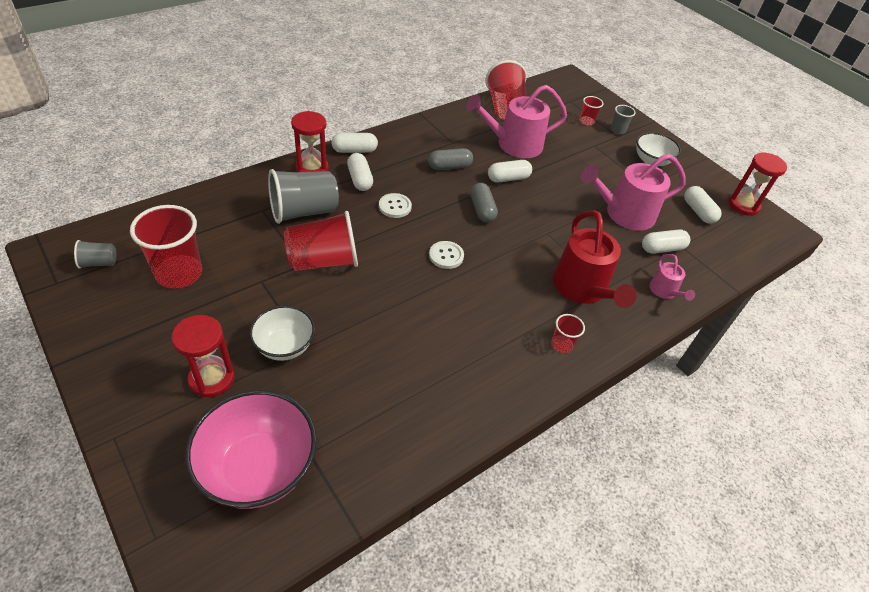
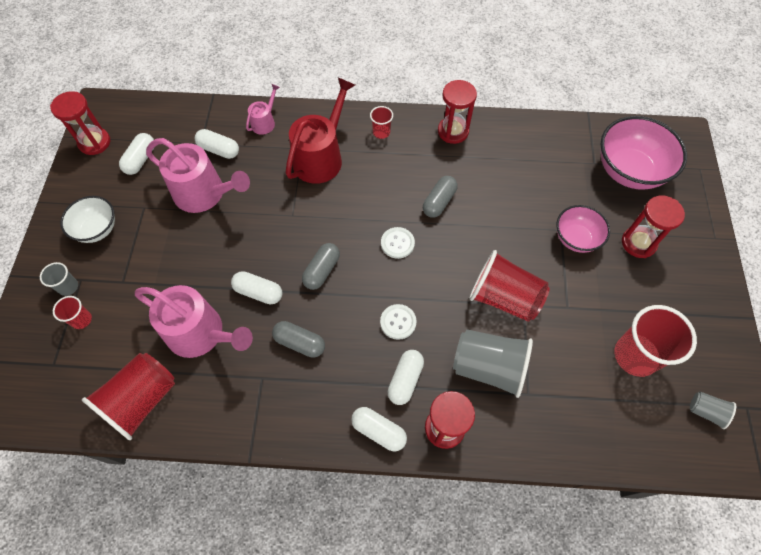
camera: 135 degrees left, 15 degrees up
(284, 346) = (576, 238): white bowl -> pink bowl
(443, 308) = (439, 202): none -> grey capsule
(496, 391) = (453, 131): none -> red hourglass

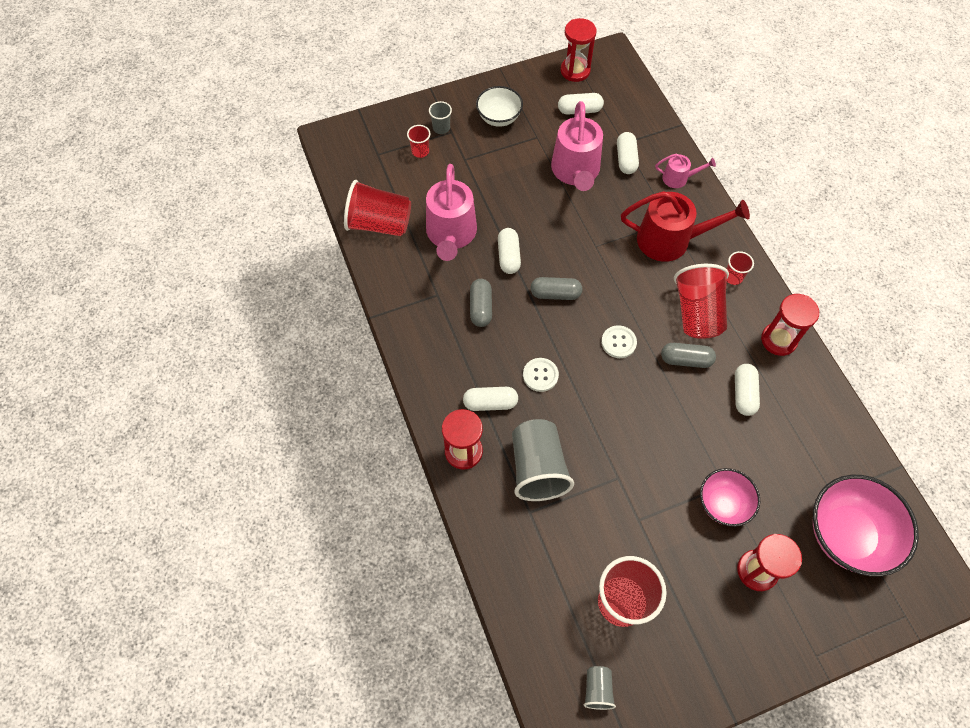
camera: 65 degrees right, 0 degrees up
(378, 431) = (436, 400): white capsule -> white capsule (743, 394)
(504, 298) = (615, 457): red cup -> red cup (697, 313)

